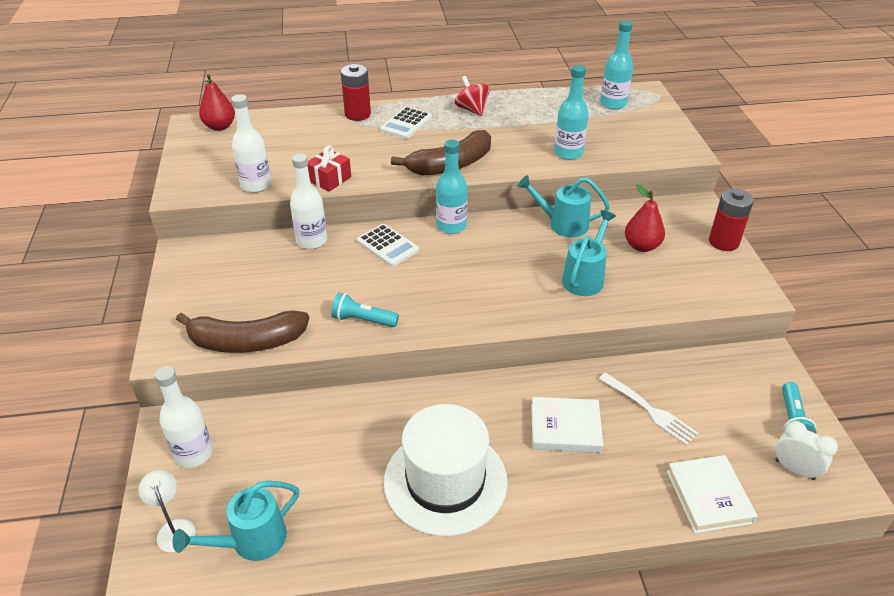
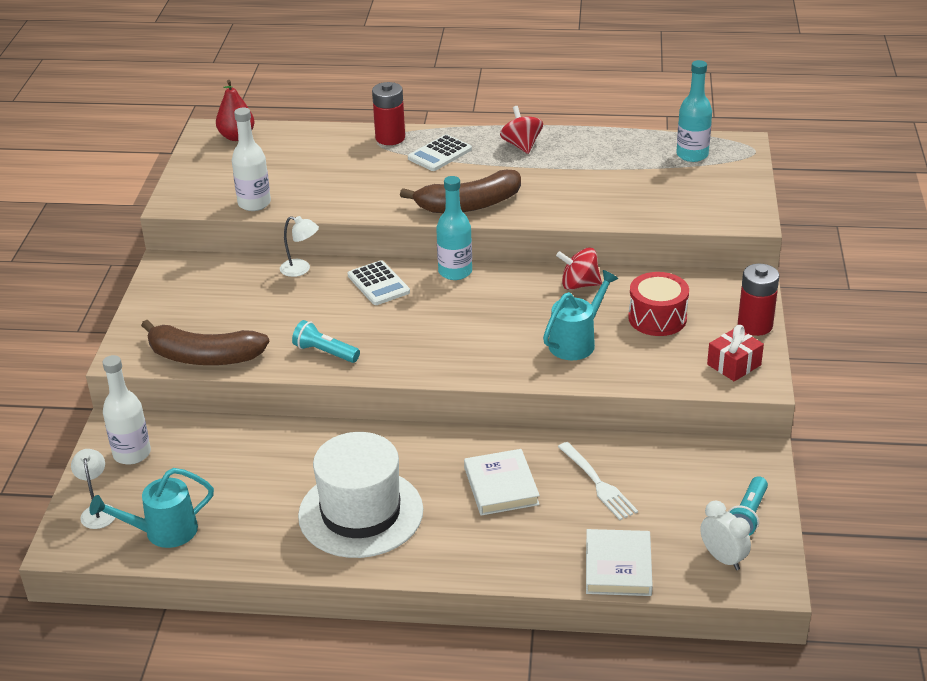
camera: 15 degrees right, 5 degrees down
(312, 241) = (301, 269): white bottle -> white lamp
(329, 179) = (332, 206): red gift -> red gift (734, 365)
(562, 224) = (579, 285): turquoise watering can -> red spinning top
(565, 428) = (501, 486): white book -> white book turned 60 degrees clockwise
(568, 153) = (608, 206): turquoise bottle -> none
(641, 246) = (657, 318): red pear -> red drum

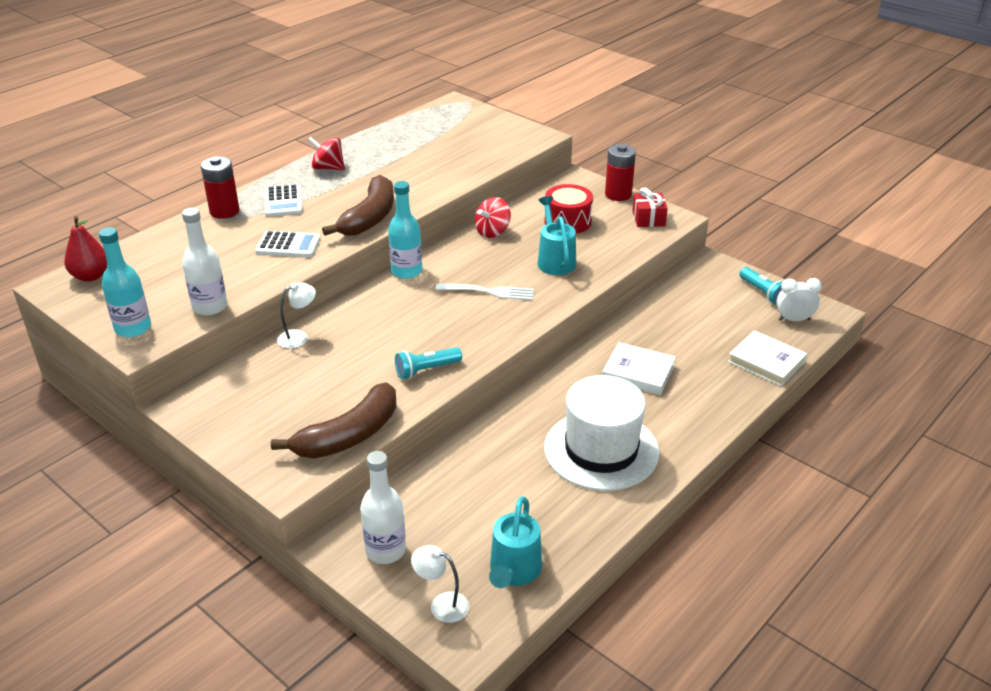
camera: 55 degrees left, 0 degrees up
(378, 284) = (372, 309): white calculator -> white calculator (288, 245)
(597, 483) = (676, 332): white fork -> white fork (488, 292)
(692, 155) = (440, 121): turquoise bottle -> turquoise bottle (133, 328)

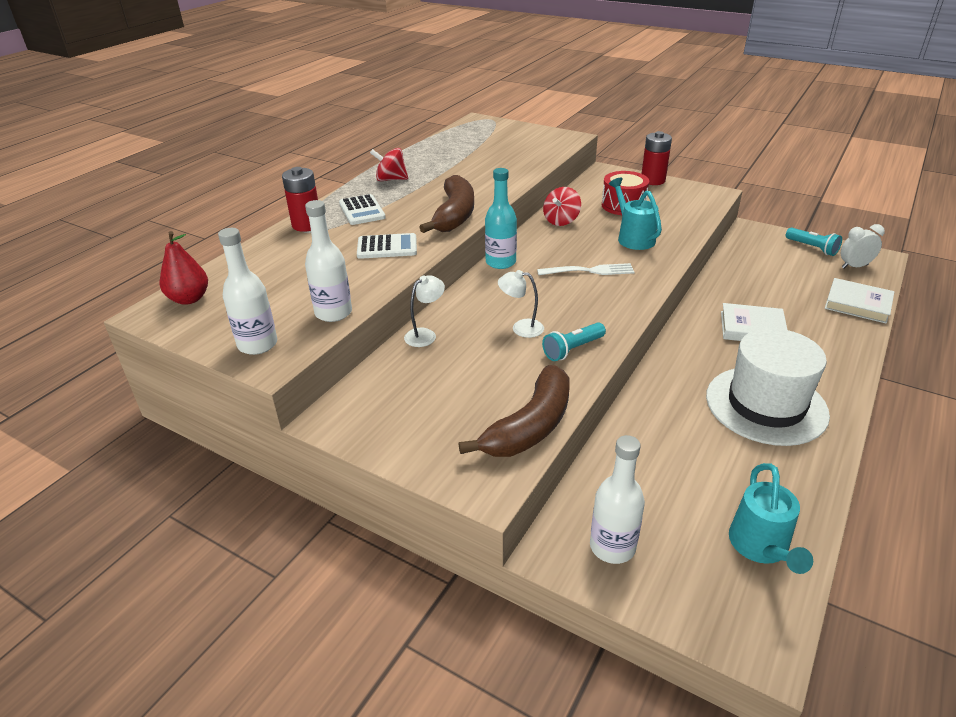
camera: 10 degrees left, 0 degrees up
(133, 328) = (257, 344): turquoise bottle -> white bottle
(442, 604) = (708, 600): white lamp -> white lamp (521, 328)
(648, 218) = (692, 196): red gift -> none

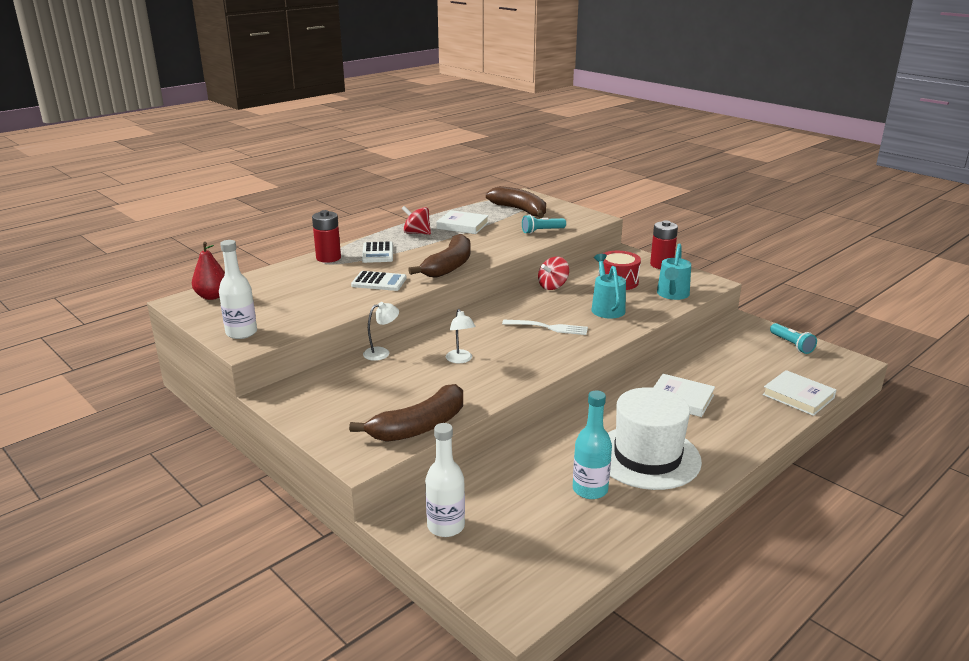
camera: 15 degrees right, 10 degrees down
(333, 313) = (308, 321): white bottle -> none
(436, 164) = (462, 225): none -> white book
(485, 138) = (520, 210): none -> brown banana
(500, 262) = (478, 310): turquoise bottle -> turquoise bottle (590, 489)
(521, 328) = (460, 360): white lamp -> white lamp turned 135 degrees counterclockwise
(572, 349) = (491, 381): turquoise flashlight -> turquoise flashlight (542, 231)
(761, 548) = (564, 551): turquoise watering can -> turquoise watering can (672, 295)
(854, 266) = (821, 366): white clock -> none

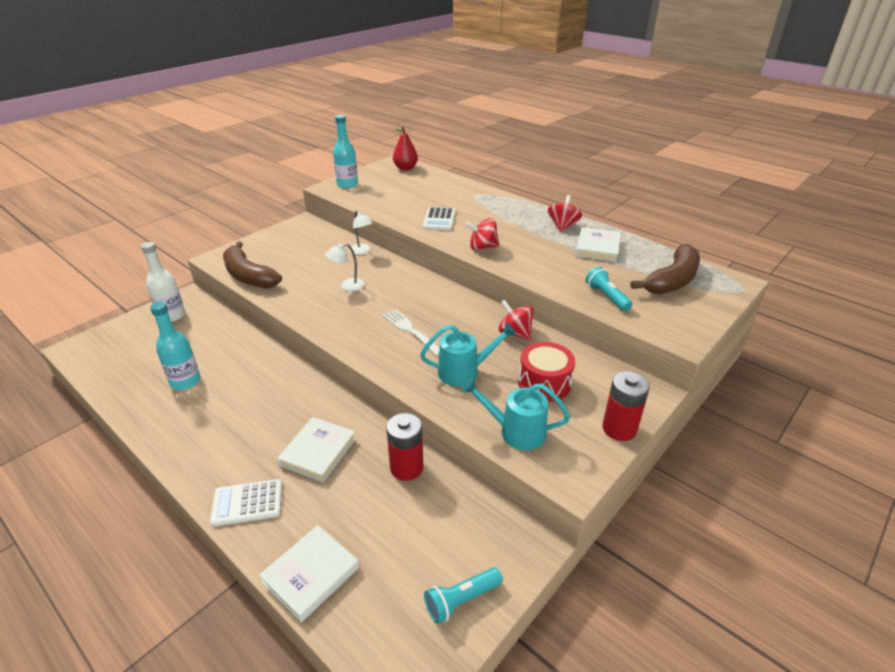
camera: 85 degrees right, 10 degrees up
(241, 333) = (347, 184): white bottle -> turquoise bottle
(328, 258) = (486, 195): red battery -> red battery (406, 468)
(378, 253) = (503, 213): white calculator -> white calculator (247, 503)
(449, 266) = (482, 247): brown banana -> red spinning top
(548, 327) = (411, 331): white fork -> white fork turned 135 degrees clockwise
(647, 457) = (219, 418): white hat -> none

